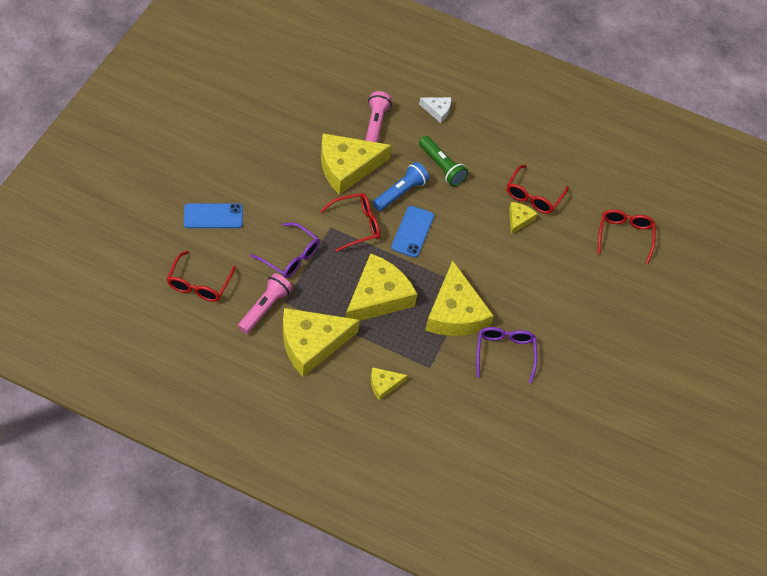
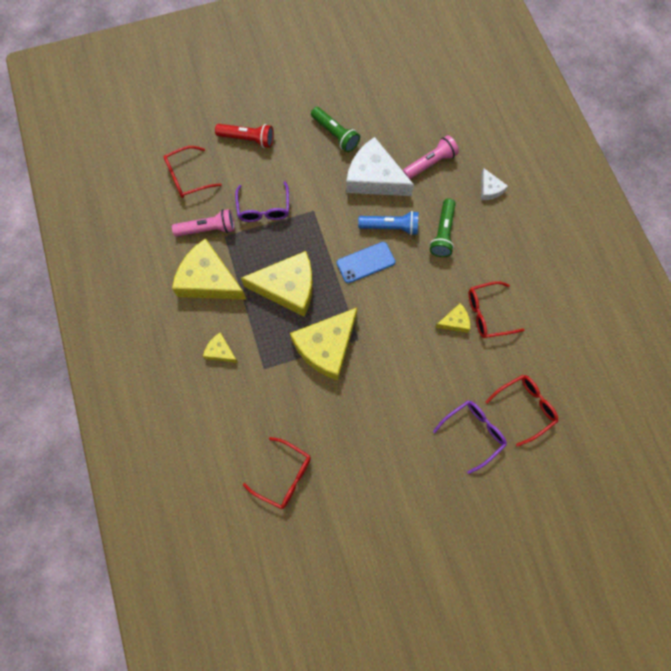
camera: 55 degrees right, 15 degrees up
(213, 216) = (247, 139): blue phone -> red flashlight
(279, 159) = (335, 134): none -> green flashlight
(347, 167) = (374, 177): yellow cheese -> white cheese
(356, 225) = (332, 224): red glasses -> red glasses (283, 476)
(504, 353) = (326, 409): purple glasses -> purple glasses (473, 433)

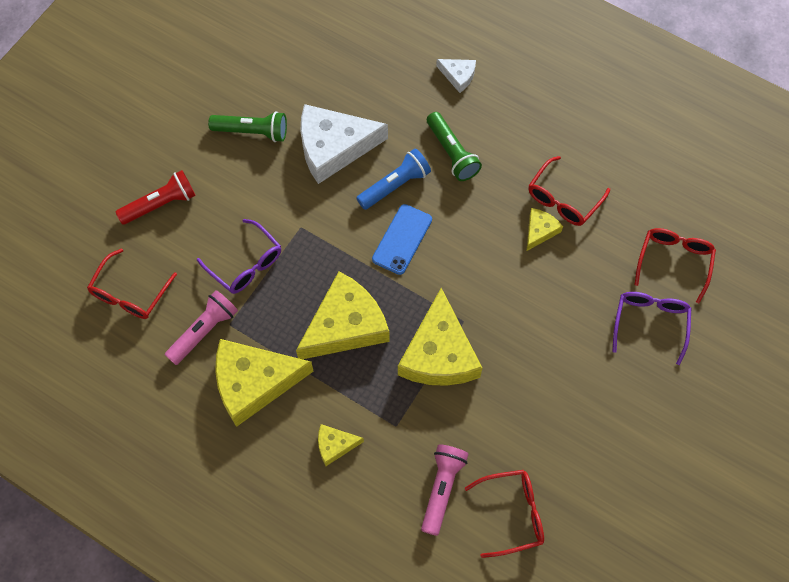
camera: 40 degrees left, 5 degrees down
(430, 163) = (377, 92): pink flashlight -> pink flashlight (442, 489)

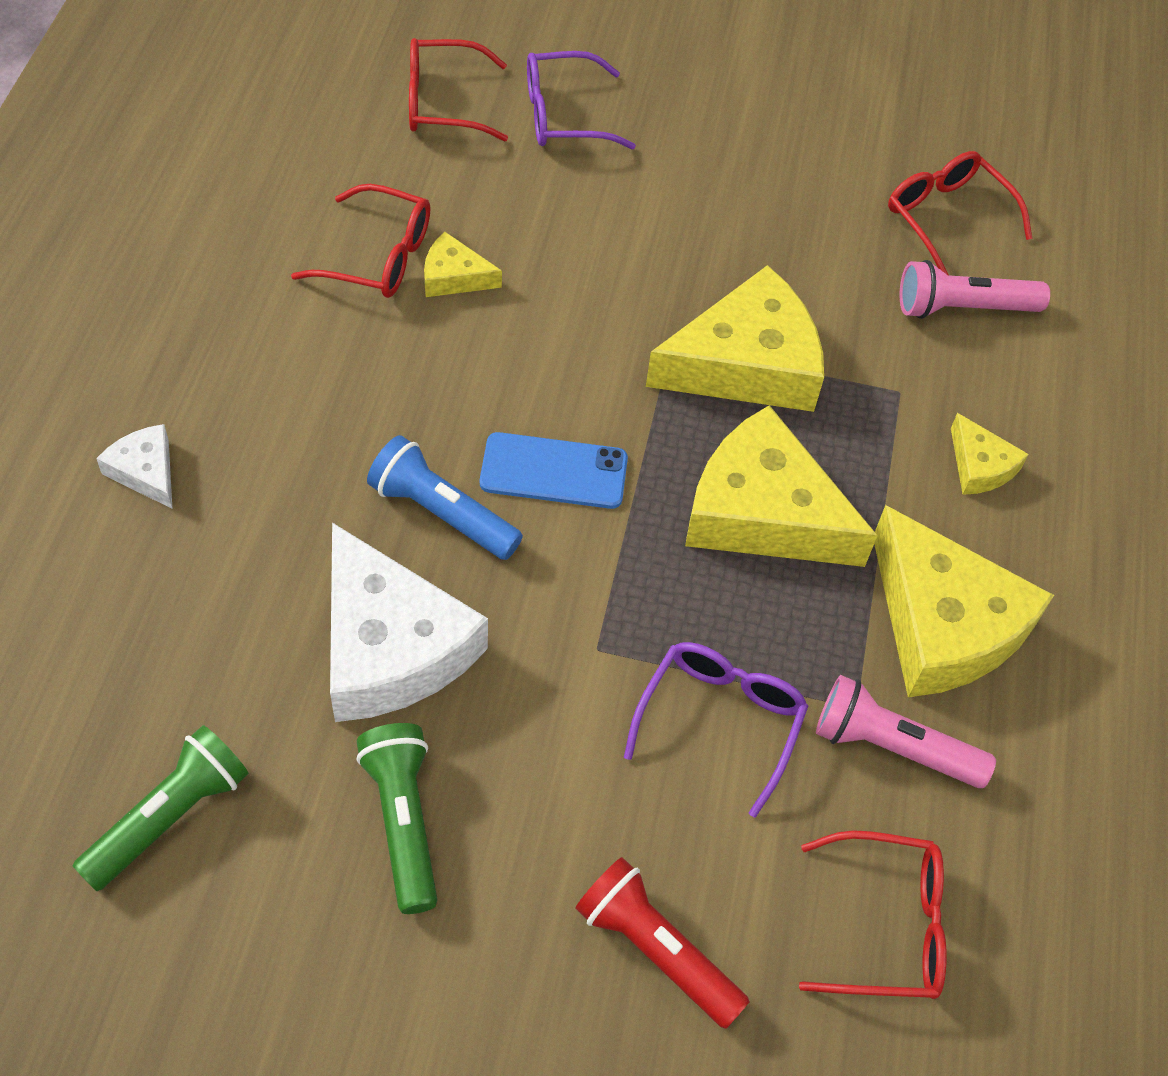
camera: 115 degrees left, 10 degrees down
(452, 153) = (336, 439): green flashlight -> green flashlight (169, 817)
(458, 76) = (145, 471): white cheese -> white cheese turned 45 degrees counterclockwise

